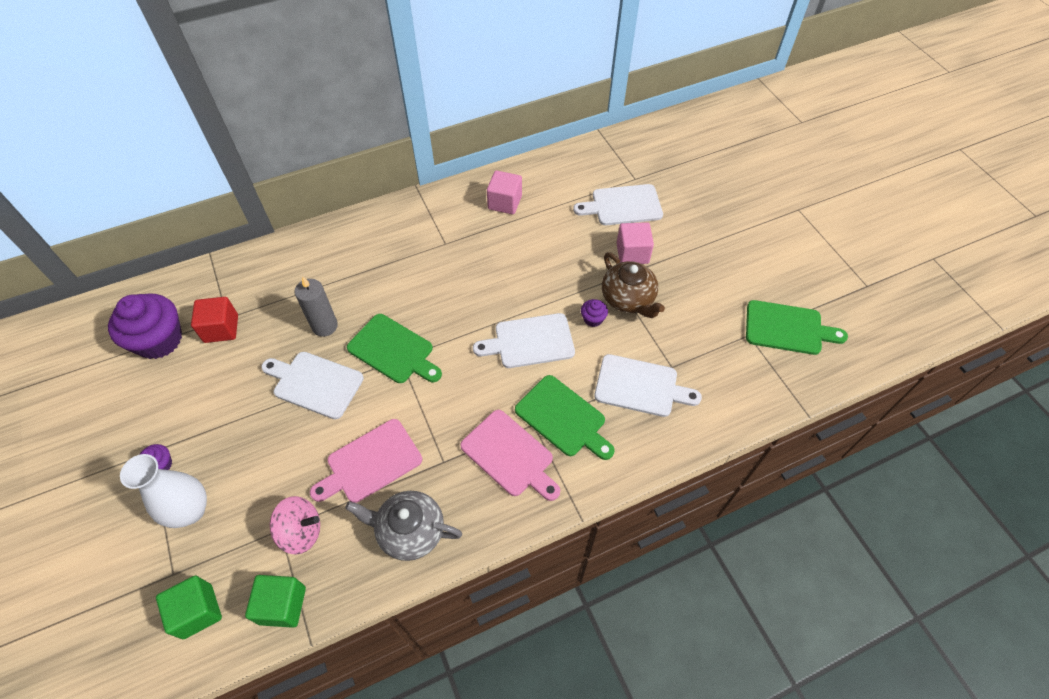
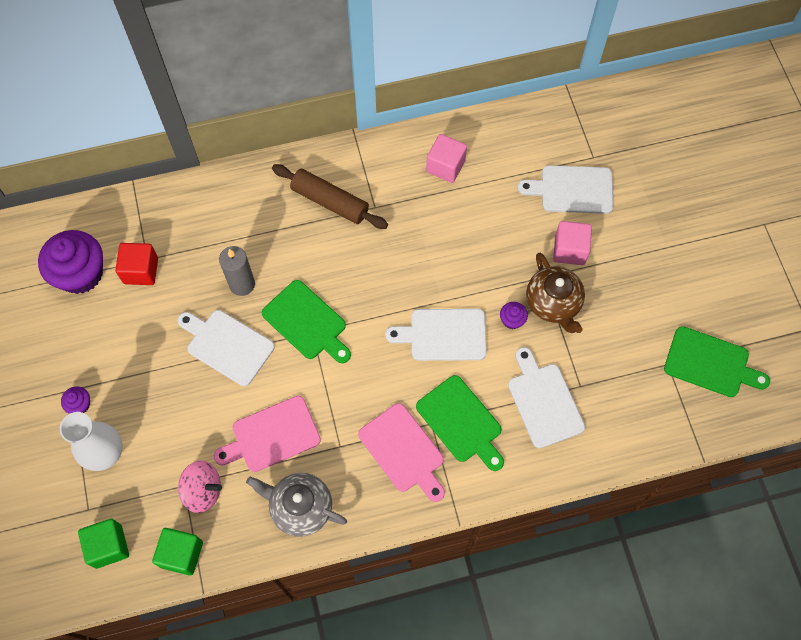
camera: 10 degrees right, 10 degrees up
(402, 245) = (330, 202): none -> brown rolling pin
(640, 386) = (544, 401): white cutting board -> white cutting board turned 135 degrees counterclockwise

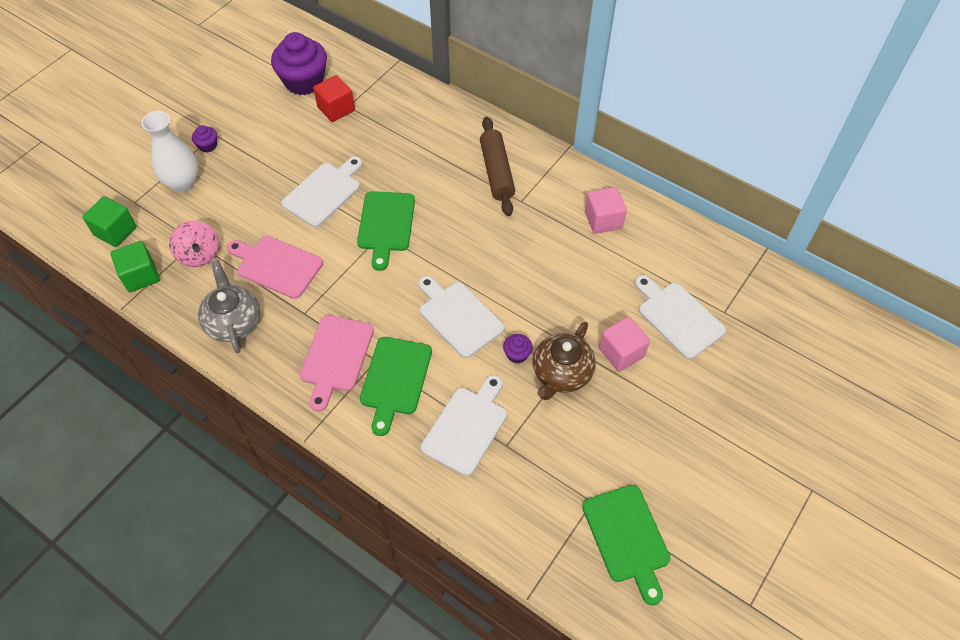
camera: 50 degrees right, 10 degrees down
(227, 346) = (324, 192): white cutting board -> white cutting board turned 45 degrees clockwise
(242, 284) = (379, 168): grey candle -> none

